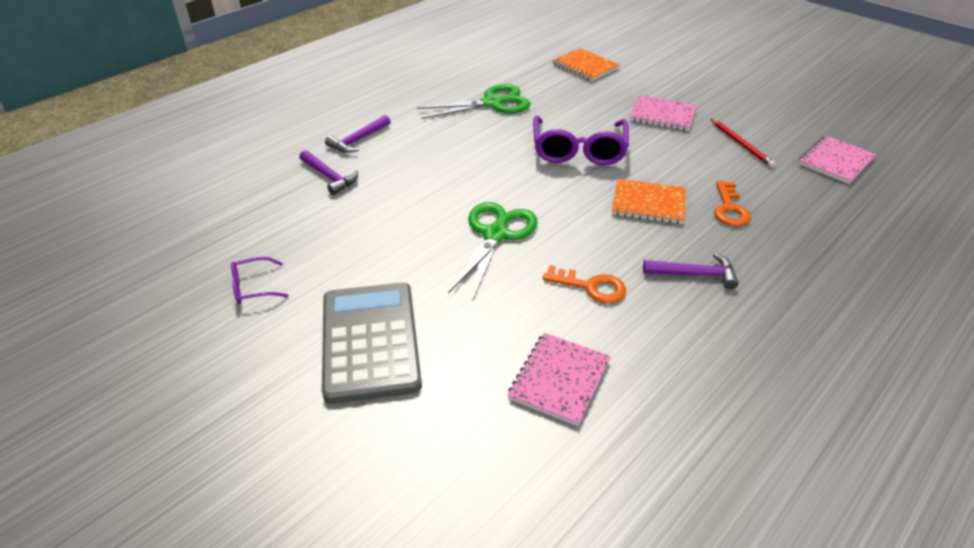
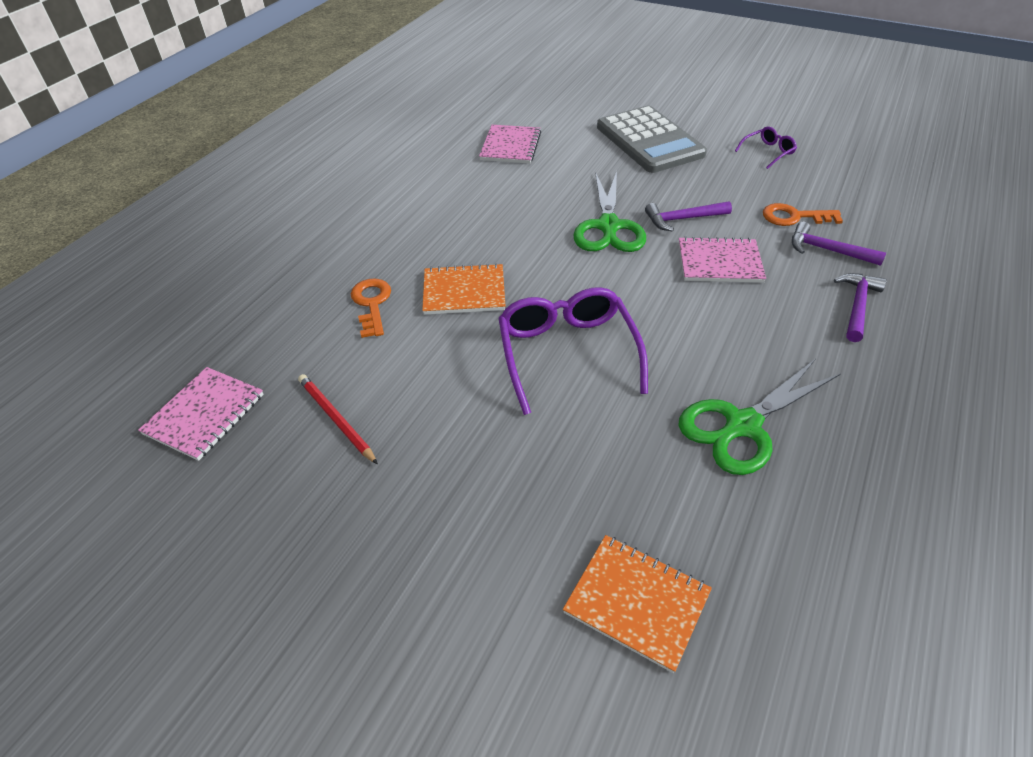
camera: 165 degrees right, 5 degrees up
(591, 287) = (504, 202): orange key -> orange key (794, 217)
(662, 115) = (457, 464): pink notebook -> pink notebook (719, 262)
(695, 274) = (415, 228): purple hammer -> purple hammer (682, 219)

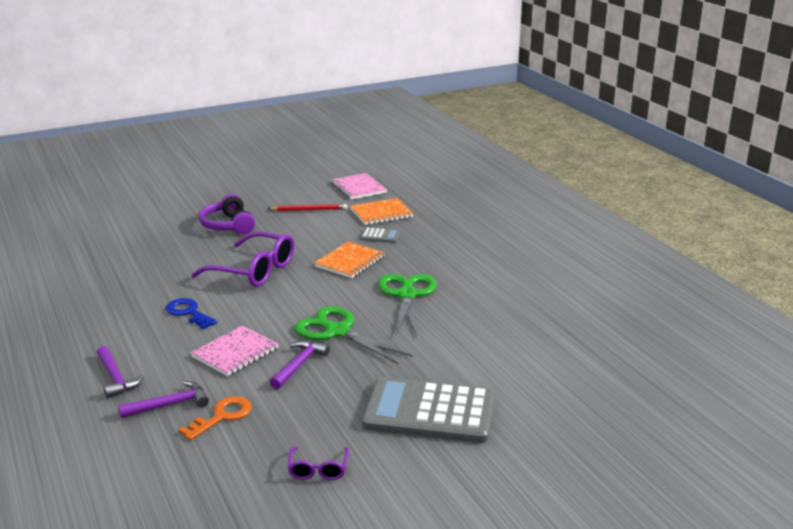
camera: 125 degrees right, 20 degrees down
(371, 304) = (380, 236): orange key -> grey calculator
(470, 477) = (228, 225): none -> purple headphones
(510, 146) = (509, 339): pink notebook -> none
(636, 602) = (120, 235): orange notebook -> orange notebook (381, 213)
(710, 341) = (188, 312): none -> blue key
(742, 426) = (131, 292): green scissors -> green scissors (407, 295)

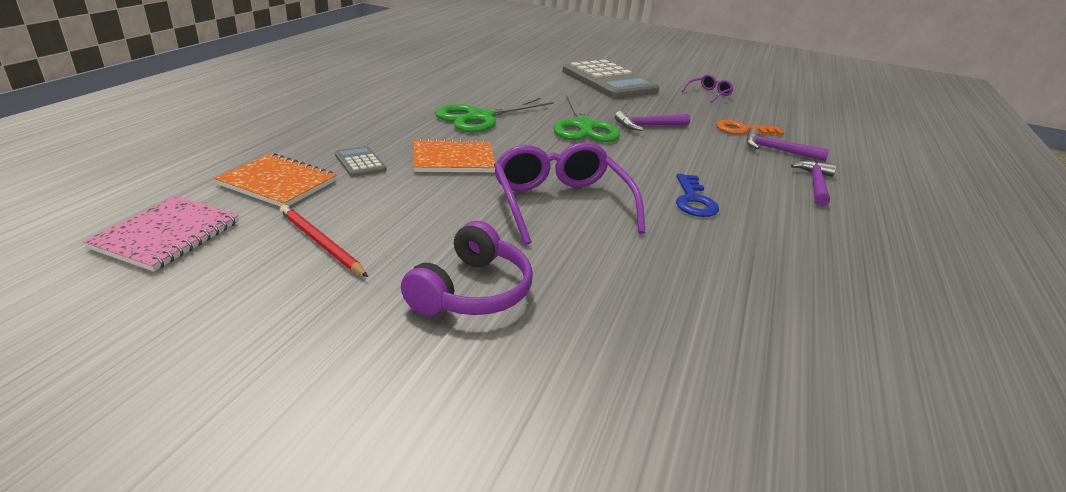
camera: 135 degrees left, 5 degrees up
(235, 353) = (687, 153): pink notebook -> none

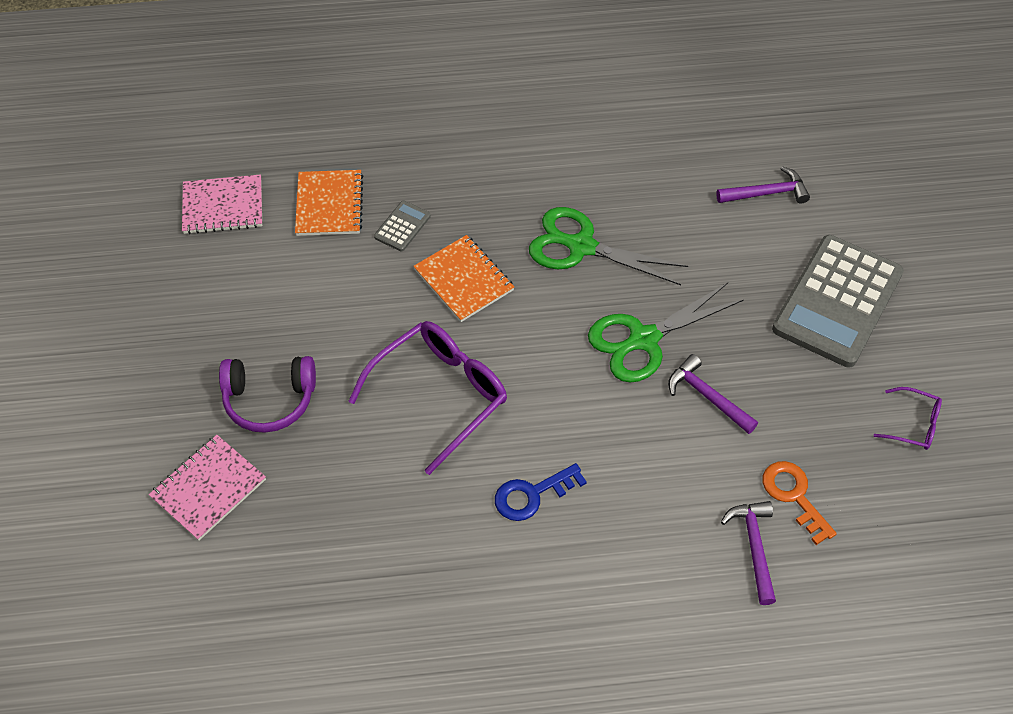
camera: 65 degrees right, 25 degrees up
(320, 243) = (269, 285): red pencil -> none
(559, 380) = (208, 488): none -> pink notebook
(815, 184) = (675, 602): purple hammer -> purple hammer (767, 193)

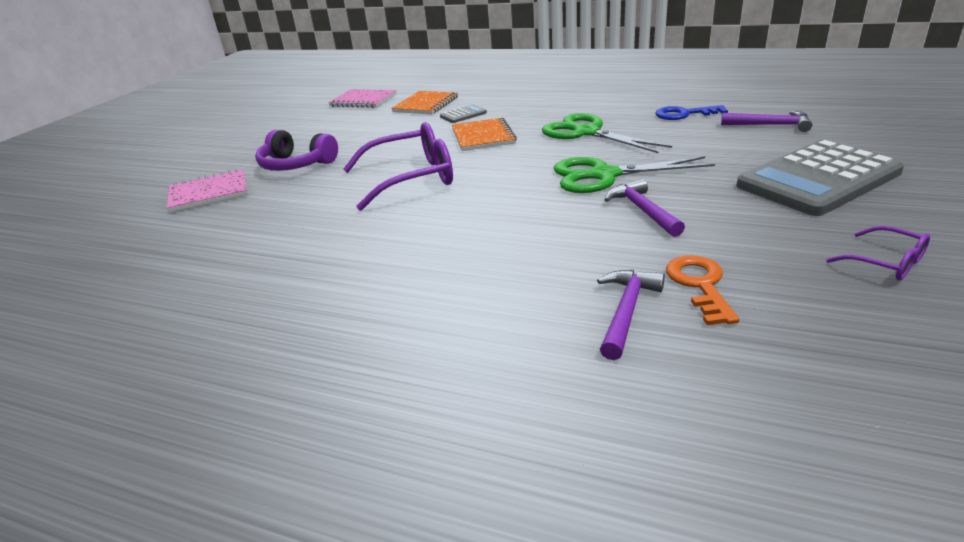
camera: 30 degrees right, 25 degrees down
(532, 495) = (429, 235): blue key -> blue key (684, 114)

